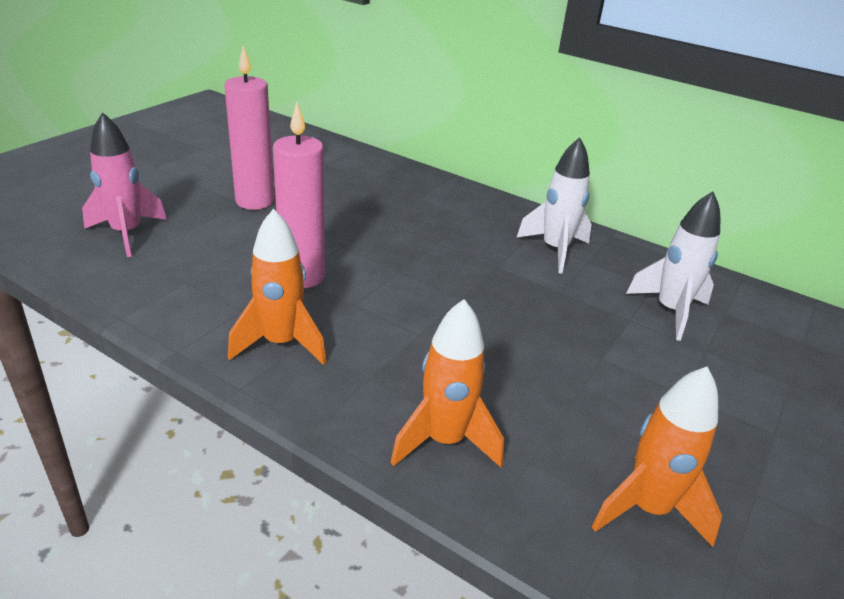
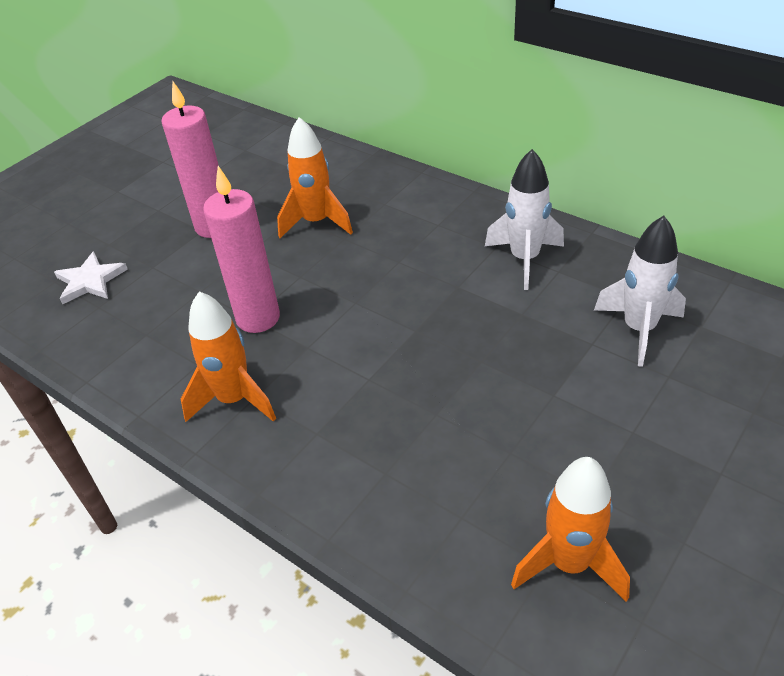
camera: 10 degrees right, 10 degrees up
(127, 234) = (90, 281): pink rocket -> white star
(444, 441) = (382, 499): orange rocket -> orange rocket (316, 222)

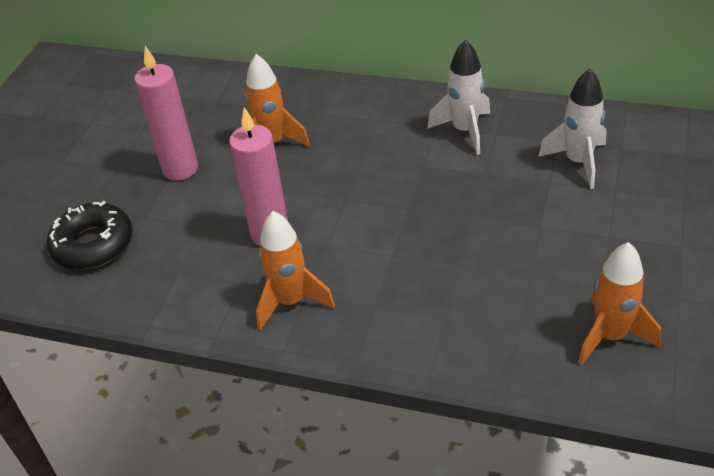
camera: 20 degrees left, 0 degrees up
(90, 281) = (93, 244): white star -> black donut

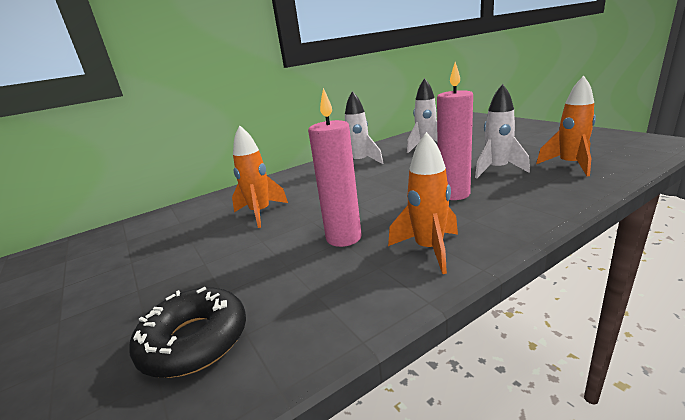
camera: 50 degrees left, 20 degrees down
(180, 169) = (208, 256): pink candle -> pink candle (454, 194)
(537, 271) = (497, 170): none -> white rocket

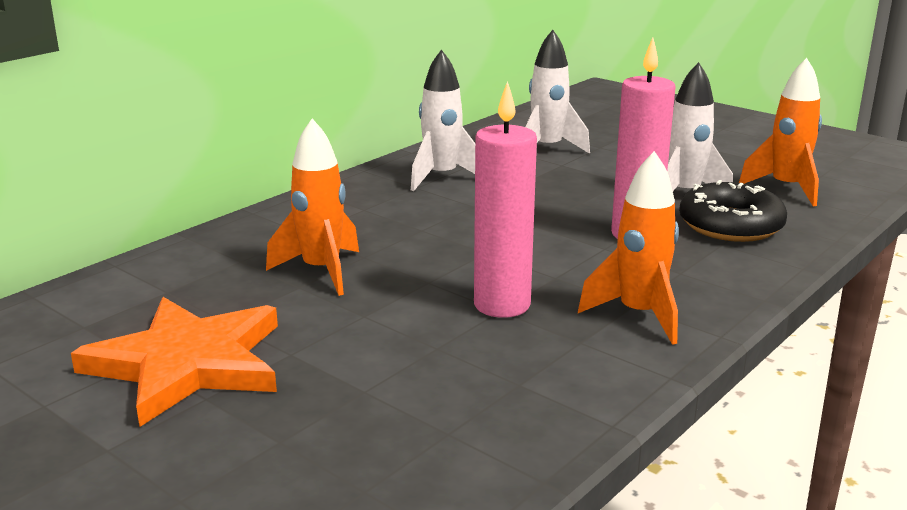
camera: 20 degrees left, 0 degrees up
(149, 266) = (187, 364): none -> orange star
(194, 340) = (379, 448): black donut -> black donut (730, 225)

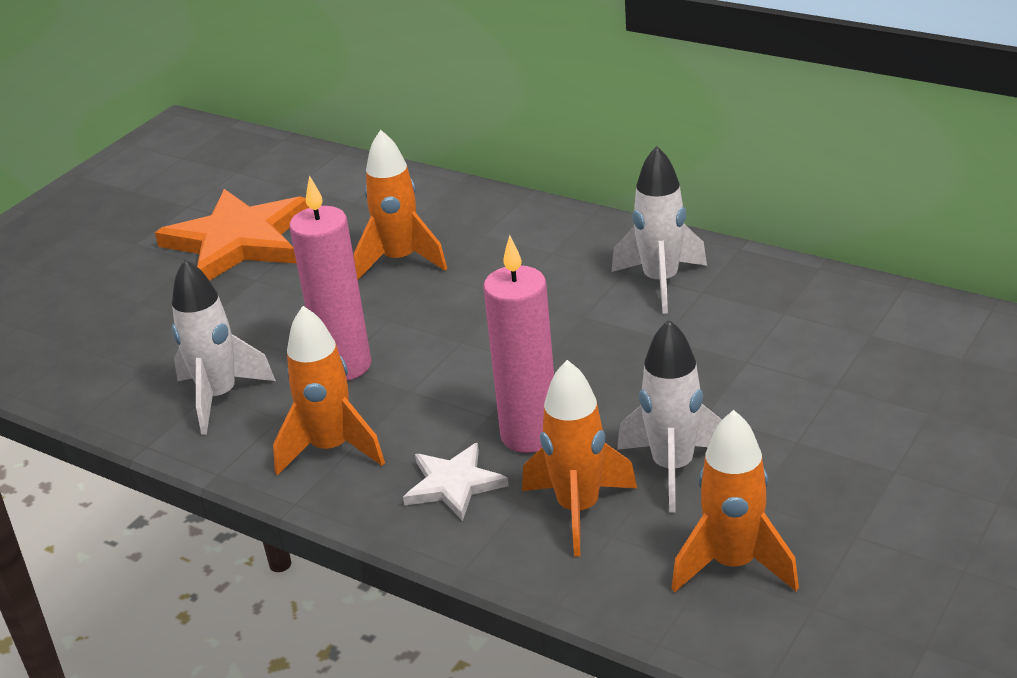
camera: 85 degrees right, 10 degrees up
(547, 149) = (799, 343): white rocket -> white rocket (219, 397)
(697, 265) = (453, 484): none -> white star
(730, 225) = (578, 510): black donut -> orange rocket

